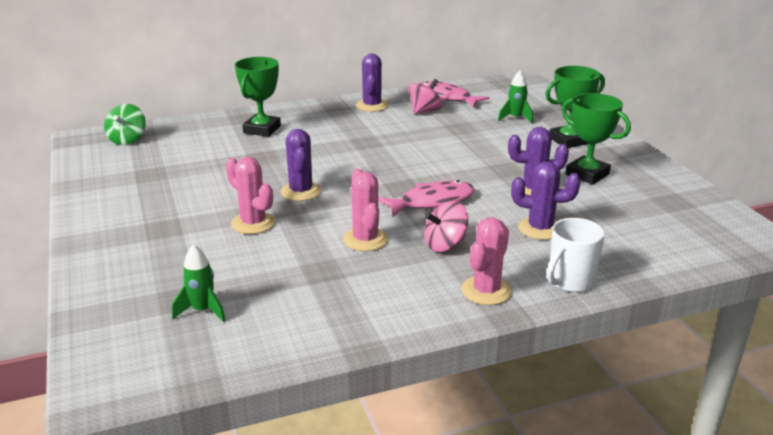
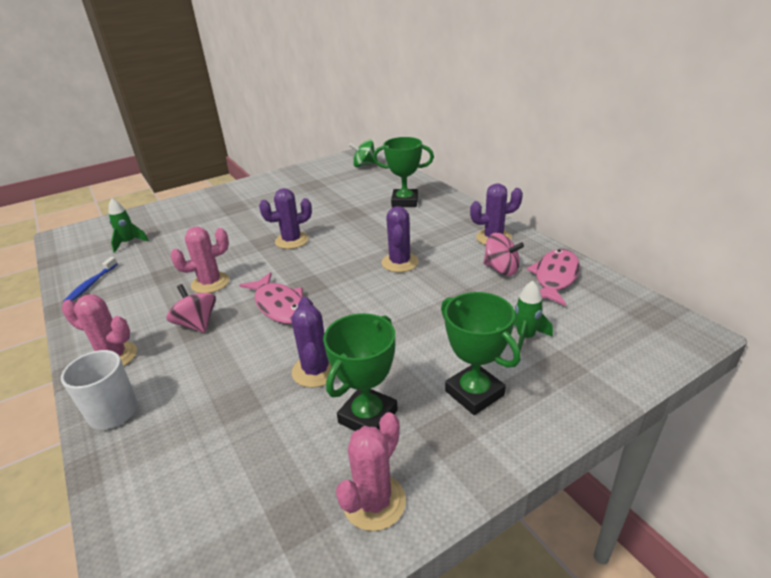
camera: 80 degrees right, 5 degrees up
(253, 223) = (239, 234): pink cactus -> pink cactus (374, 502)
(313, 330) = (91, 284): none -> blue toothbrush
(540, 228) = (223, 382): purple cactus -> purple cactus (400, 262)

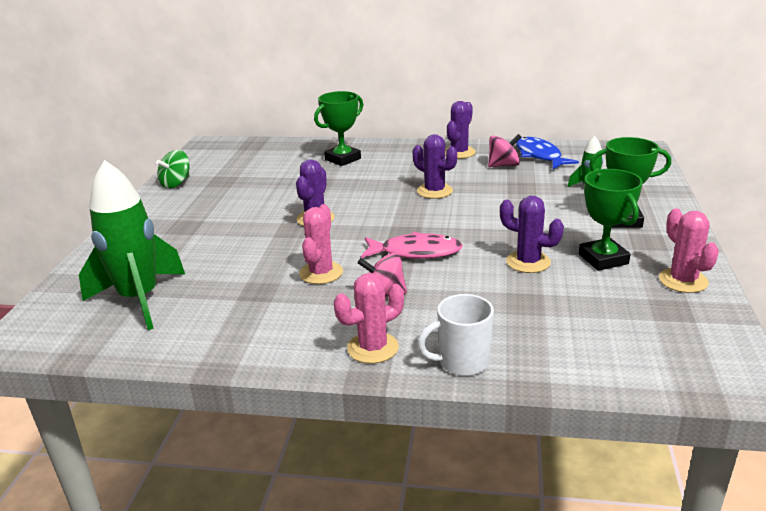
camera: 50 degrees left, 5 degrees down
(91, 284) = (197, 339): blue toothbrush -> none
(129, 243) = (140, 299): green rocket -> green rocket, size x2.20
(364, 165) = (235, 150): green spinning top -> green spinning top (176, 183)
(555, 277) = (539, 156): pink fish -> blue fish

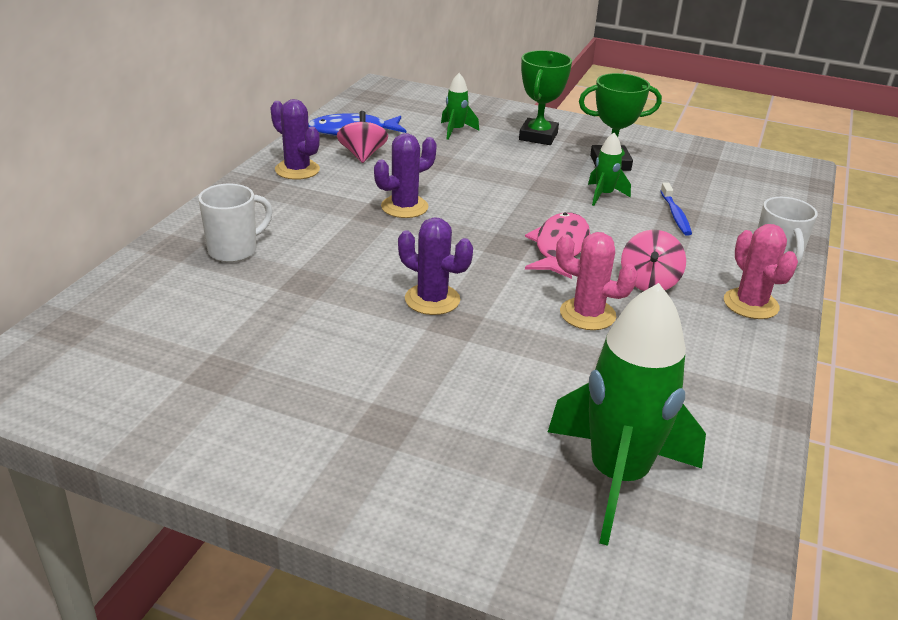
camera: 80 degrees left, 5 degrees up
(176, 183) = (182, 429): green spinning top -> none
(343, 159) = (234, 250): green trophy -> white mug
(520, 301) = (675, 215): none -> blue toothbrush
(528, 262) = (604, 195): purple cactus -> green rocket
(683, 281) = (657, 145): pink cactus -> none

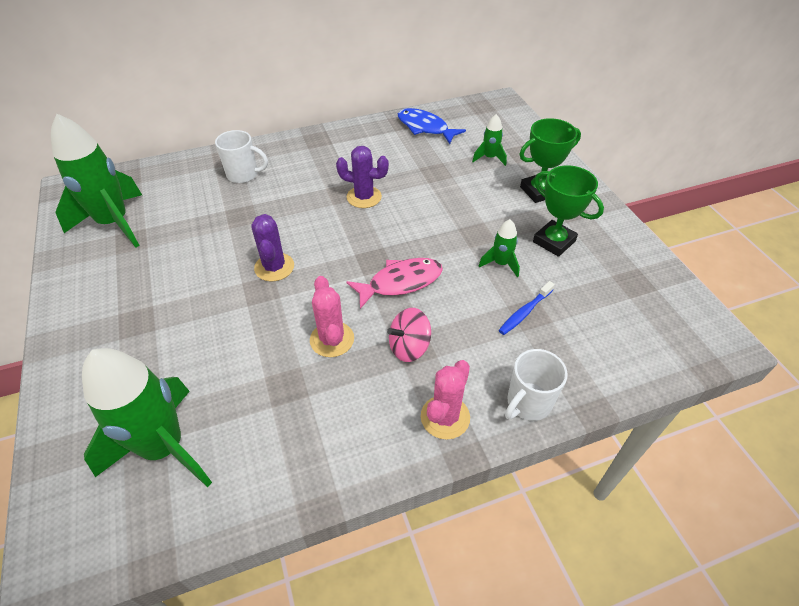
camera: 50 degrees right, 15 degrees up
(157, 372) = (114, 223): none -> green rocket
(297, 170) = (352, 140): purple cactus -> none
(362, 155) = (402, 147): pink spinning top -> none

